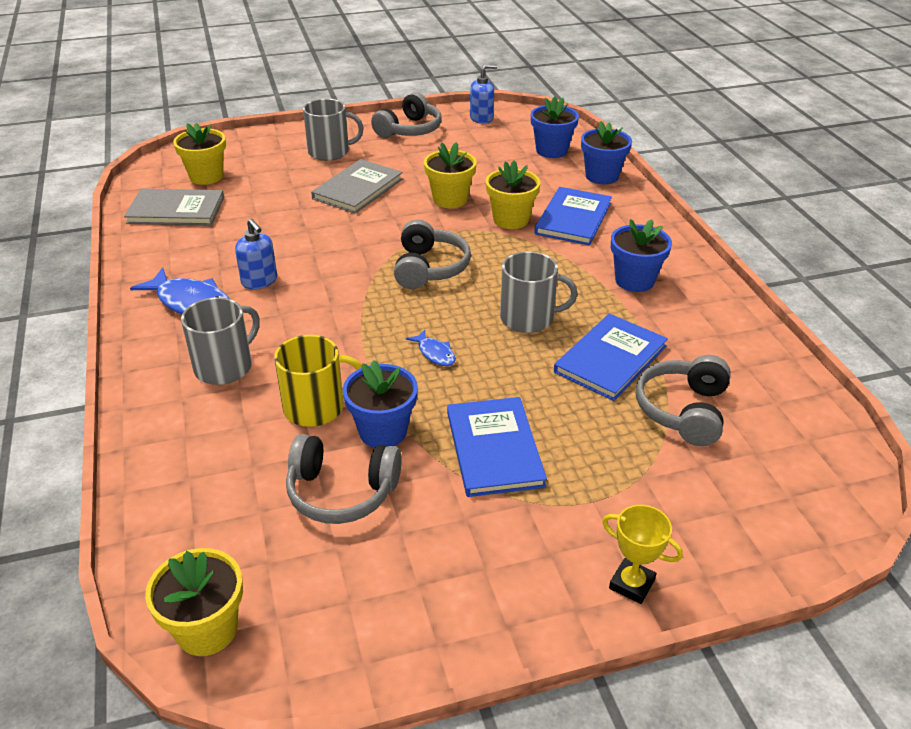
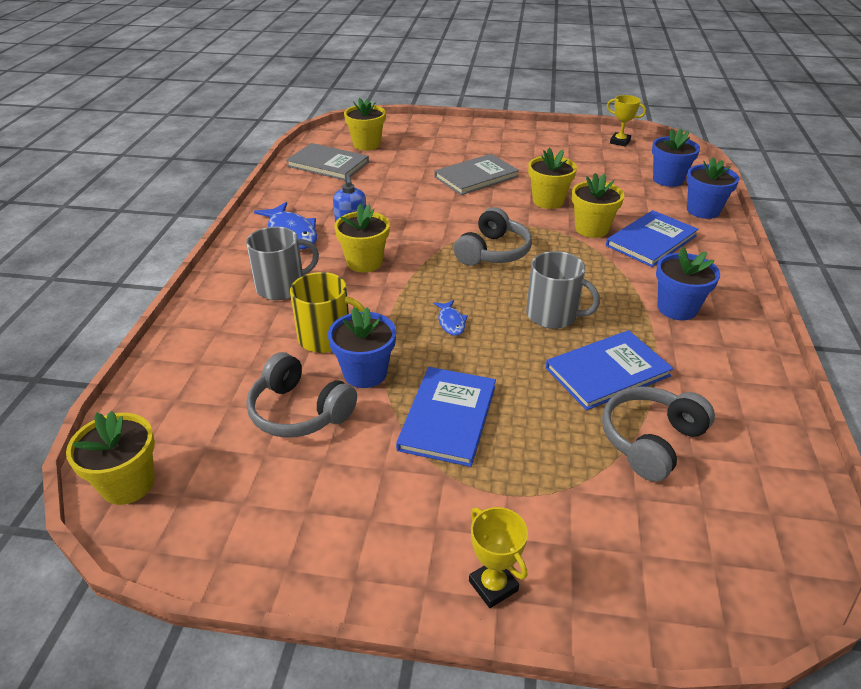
camera: 25 degrees right, 0 degrees up
(300, 314) = (364, 262): none -> yellow flower pot
(330, 152) = (473, 144): grey mug -> none
(409, 130) = (550, 140): grey headphones -> none
(481, 118) = (620, 142): blue soap dispenser -> yellow trophy

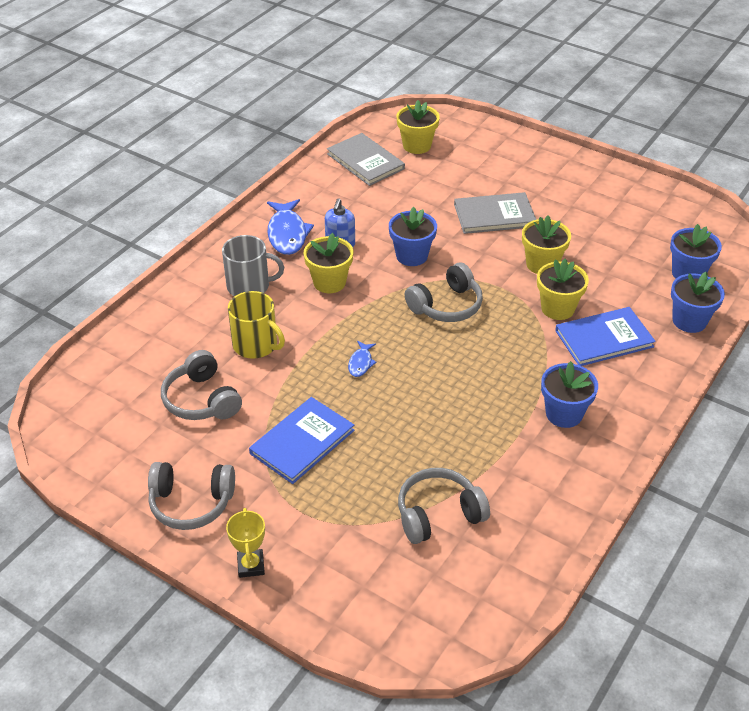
camera: 25 degrees right, 5 degrees up
(128, 484) = (67, 413): yellow flower pot -> none
(363, 535) = (191, 503): none -> grey headphones
(365, 373) = (266, 385): blue flower pot -> blue flower pot (411, 256)
(553, 315) = (449, 384): grey mug -> none
(607, 372) = (452, 449): blue book -> none
(620, 142) = (680, 210): yellow trophy -> none

